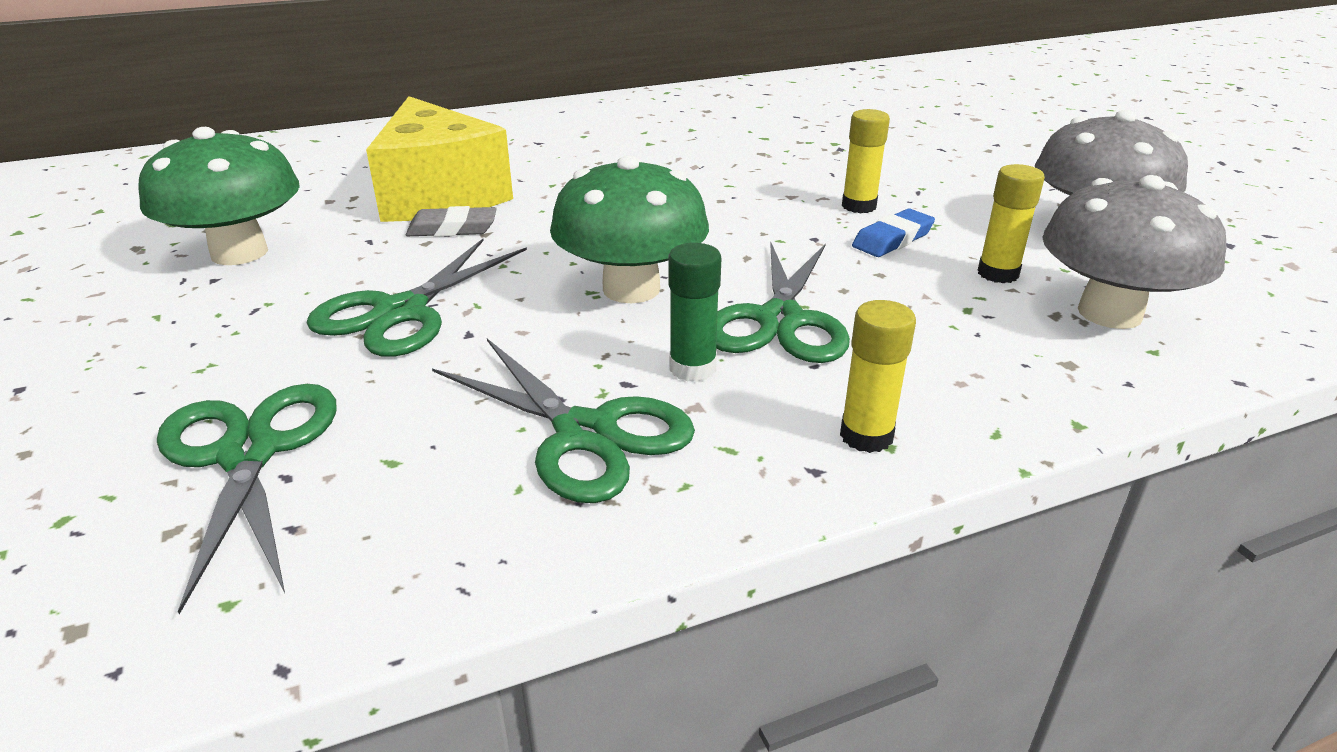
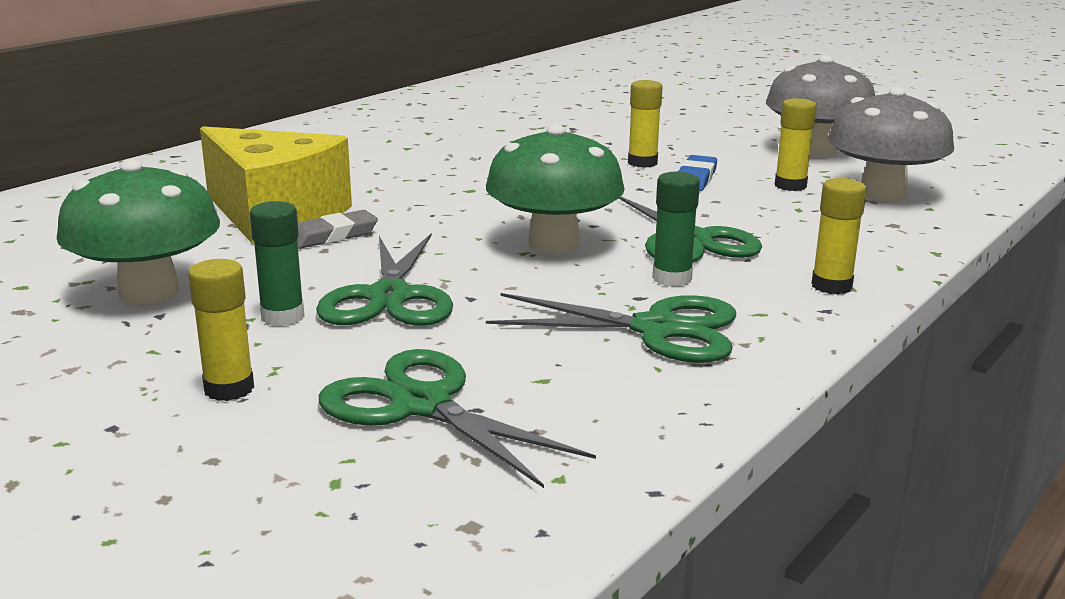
camera: 30 degrees left, 10 degrees down
(144, 377) = (229, 389): none -> yellow glue stick
(291, 309) = (282, 317): none -> green glue stick

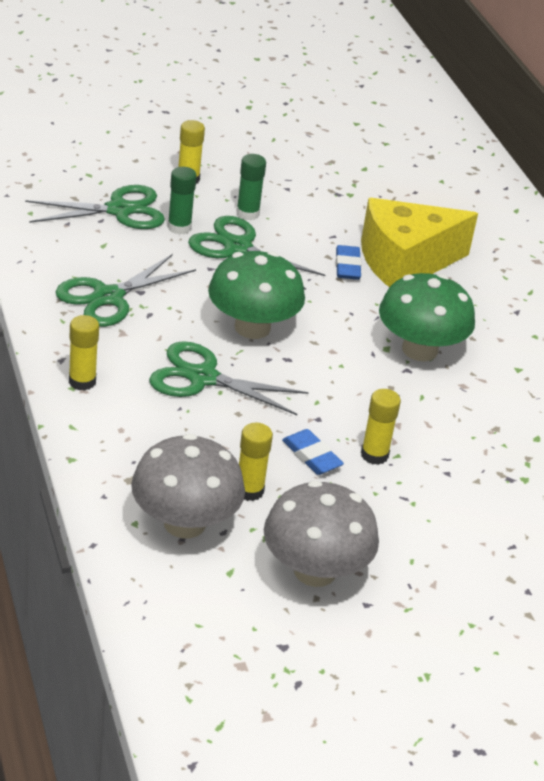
camera: 120 degrees right, 15 degrees up
(149, 292) = (319, 193): green mushroom -> green mushroom (419, 350)
(332, 236) = (347, 266): grey eraser -> blue eraser
(672, 278) = (158, 337): green glue stick -> green glue stick (179, 227)

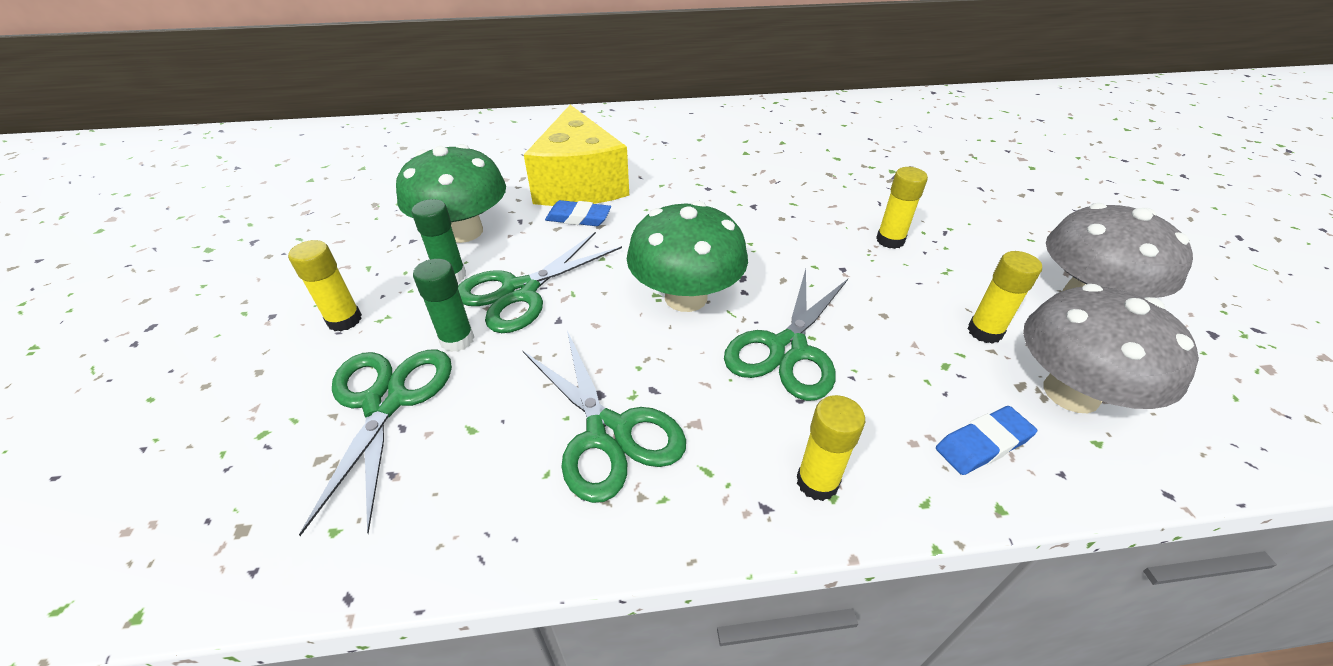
camera: 75 degrees left, 5 degrees up
(312, 456) = (906, 280): blue eraser -> blue eraser (982, 444)
(419, 350) = (722, 195): green mushroom -> green mushroom (463, 231)

